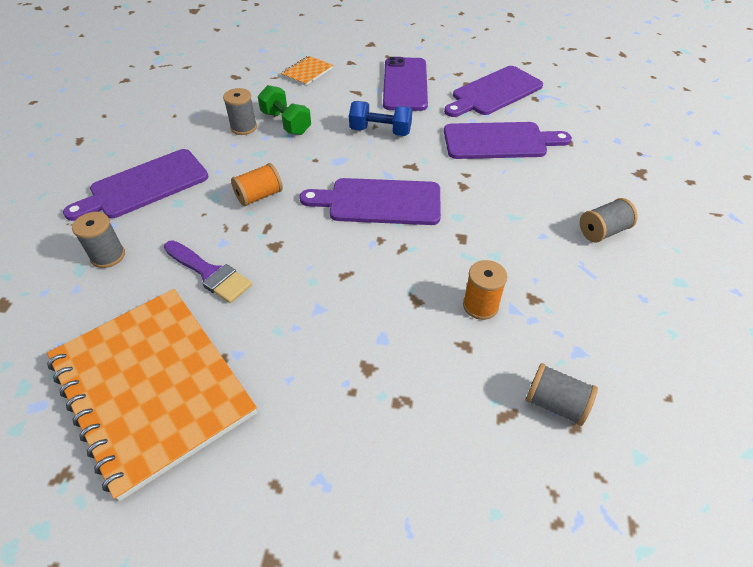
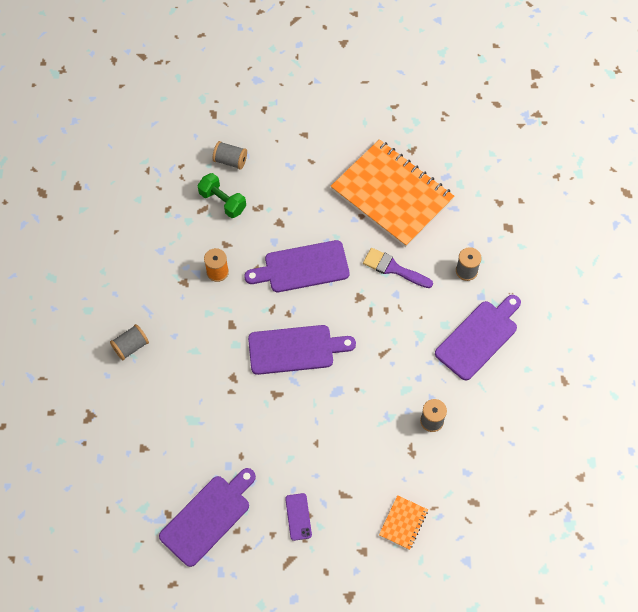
camera: 170 degrees right, 15 degrees up
(259, 196) = (387, 341): orange spool -> none
(286, 123) = (396, 434): green dumbbell -> green dumbbell (222, 201)
(380, 131) = (309, 435): blue dumbbell -> none
(405, 84) = (298, 517): purple phone -> purple phone, size x0.49
(499, 141) = (204, 439): purple cutting board -> purple cutting board (302, 267)
(555, 403) = (177, 219): grey spool -> grey spool (230, 161)

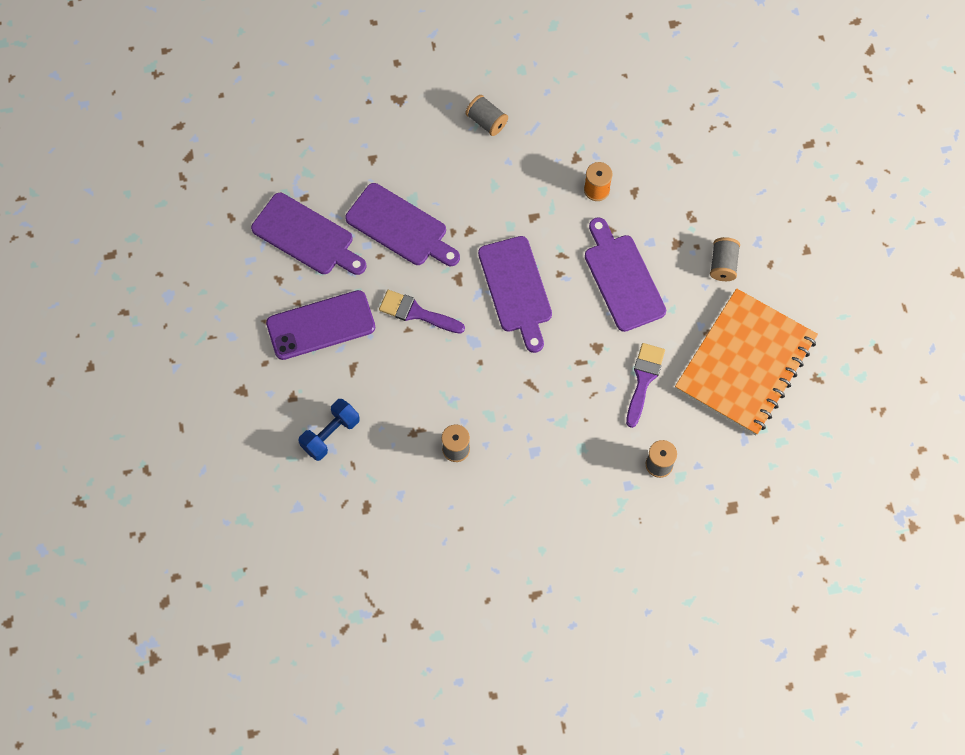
camera: 80 degrees right, 5 degrees up
(222, 201) = (690, 177): green dumbbell -> none
(230, 161) = (748, 175): grey spool -> grey spool (723, 264)
(298, 517) = (321, 325): purple phone -> purple phone, size x2.03
(302, 433) = (416, 313): none -> purple brush
(403, 523) = (330, 434): orange notebook -> blue dumbbell
(478, 337) = (572, 489): purple cutting board -> purple cutting board (400, 227)

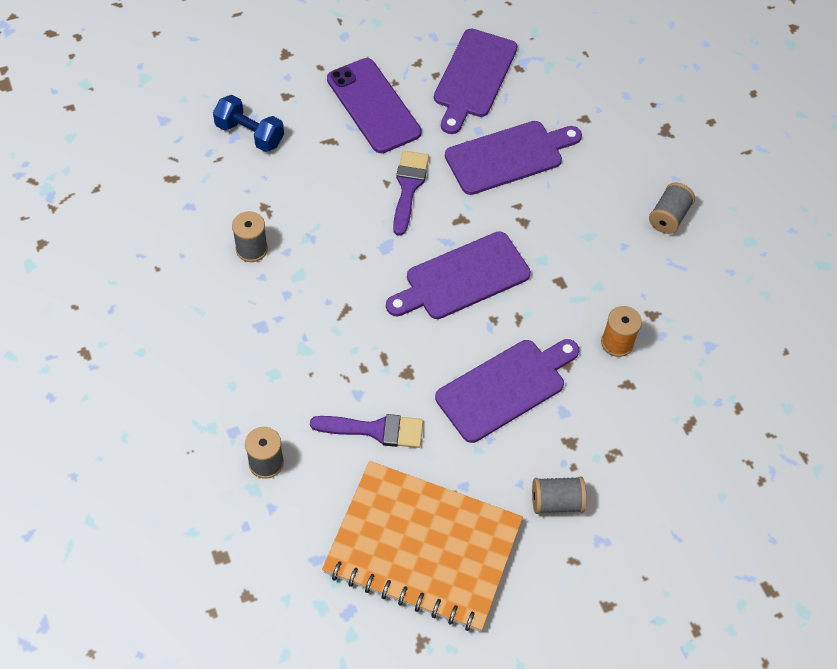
camera: 75 degrees right, 10 degrees down
(400, 227) = (508, 156): purple cutting board -> purple cutting board turned 135 degrees counterclockwise

